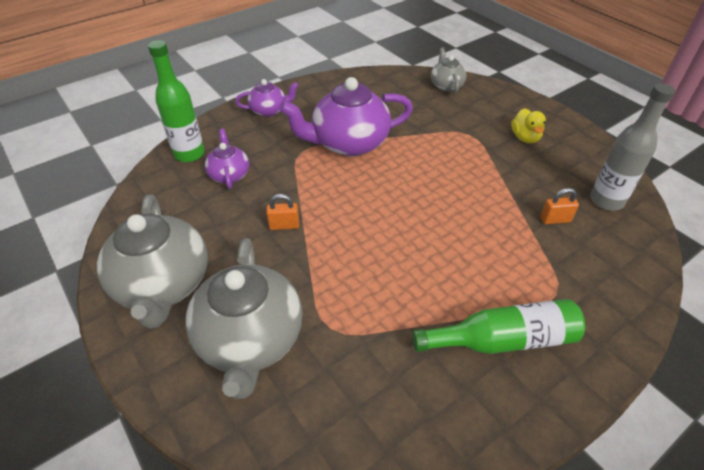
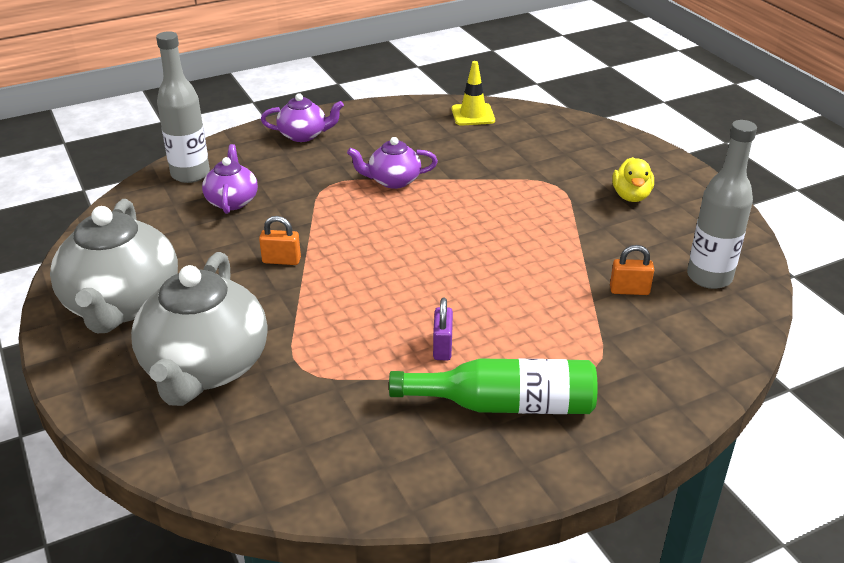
camera: 10 degrees right, 10 degrees down
(189, 154) = (190, 174): green bottle -> grey bottle
(349, 143) = (393, 181): purple teapot -> purple teapot, size x0.52
(389, 81) = (473, 115): none -> yellow traffic cone
(436, 291) = (442, 347): none -> purple padlock
(446, 85) = (549, 126): grey teapot -> none

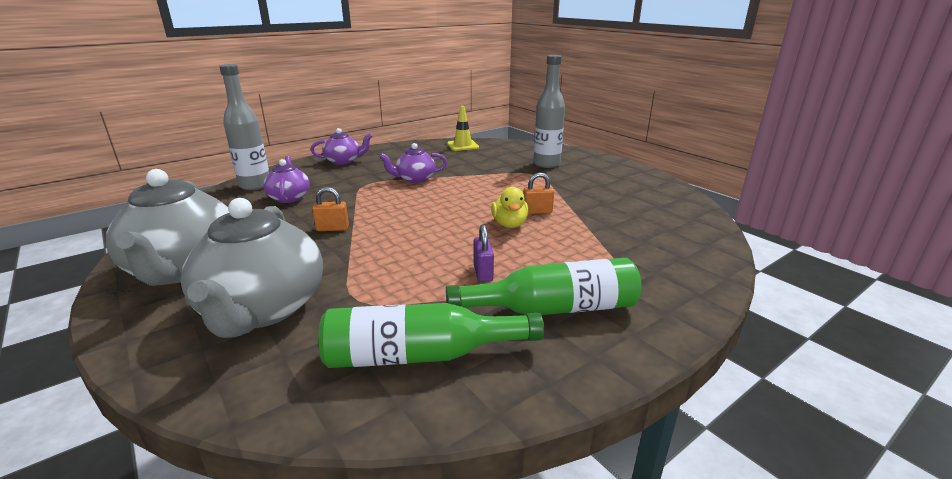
camera: 10 degrees left, 10 degrees down
(355, 441) = (420, 355): none -> green bottle
(629, 290) = (616, 224): orange padlock -> orange padlock (537, 212)
(631, 196) = (588, 176): yellow duck -> yellow duck (509, 224)
(709, 277) = (669, 213): grey bottle -> grey bottle (546, 164)

